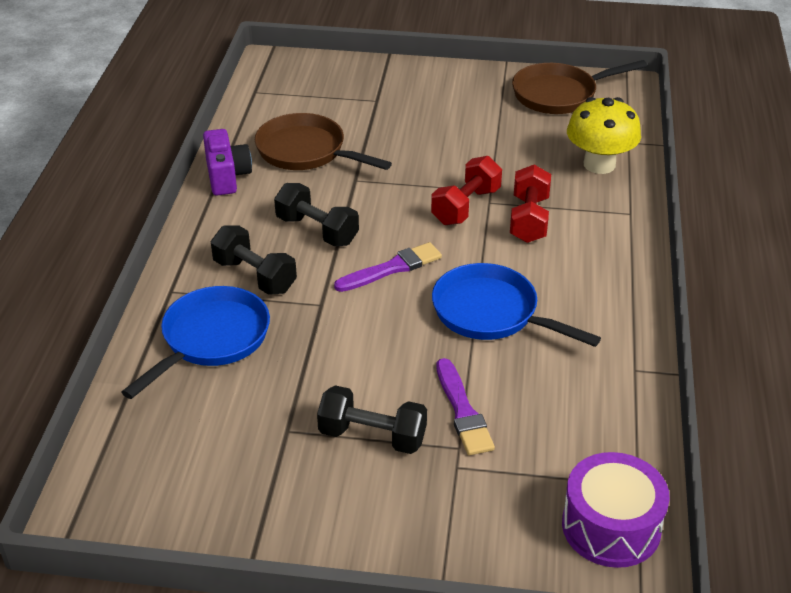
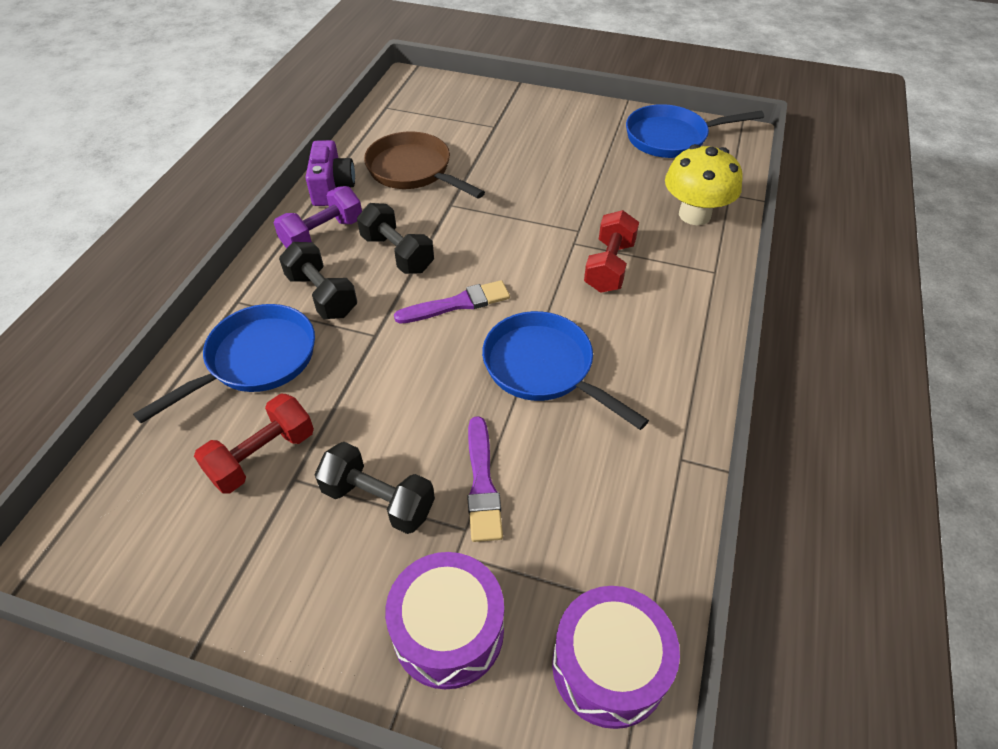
camera: 10 degrees right, 10 degrees up
(234, 221) = (323, 234): none -> purple dumbbell
(466, 206) = (549, 245): red dumbbell -> red dumbbell (262, 456)
(468, 522) = (448, 631): none -> purple drum
(559, 95) = (671, 138): brown pan -> blue pan

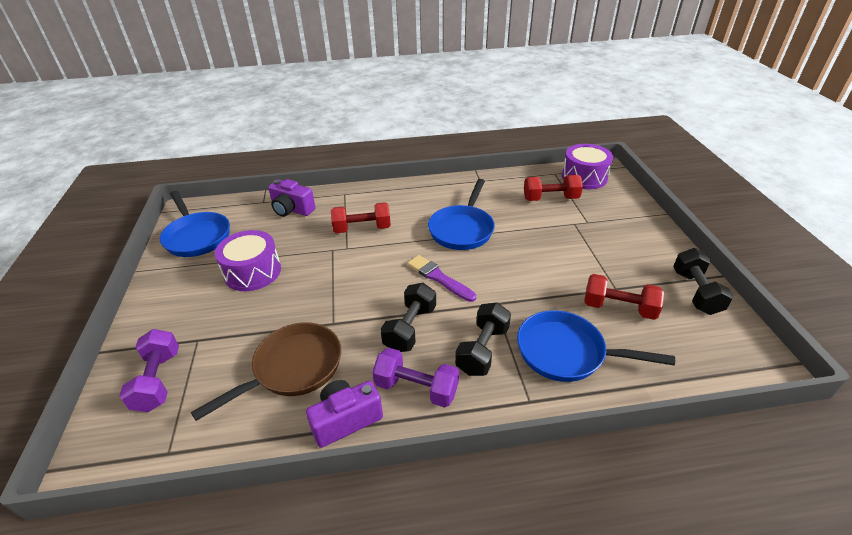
camera: 115 degrees left, 10 degrees down
(378, 500) = (591, 254): black dumbbell -> black dumbbell (696, 292)
(413, 171) = (293, 368): brown pan -> brown pan turned 150 degrees counterclockwise
(448, 631) = (618, 213): purple drum -> purple drum (252, 272)
(461, 106) = (158, 380): none -> purple dumbbell
(482, 483) = (548, 226): purple brush -> none
(561, 540) = (550, 198): none -> red dumbbell
(694, 215) = (292, 210): yellow mushroom -> purple camera

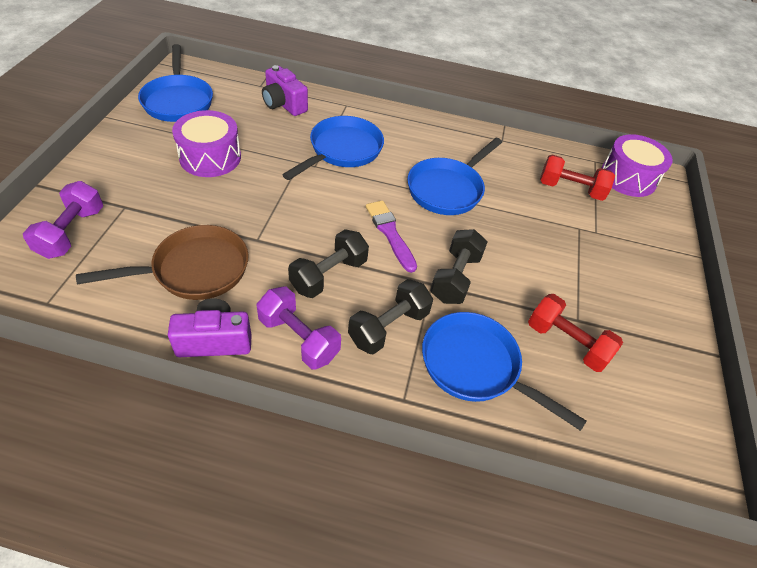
camera: 15 degrees right, 10 degrees up
(362, 229) = (342, 150): red dumbbell -> blue pan
(696, 292) = (671, 361): black dumbbell -> black dumbbell (455, 278)

